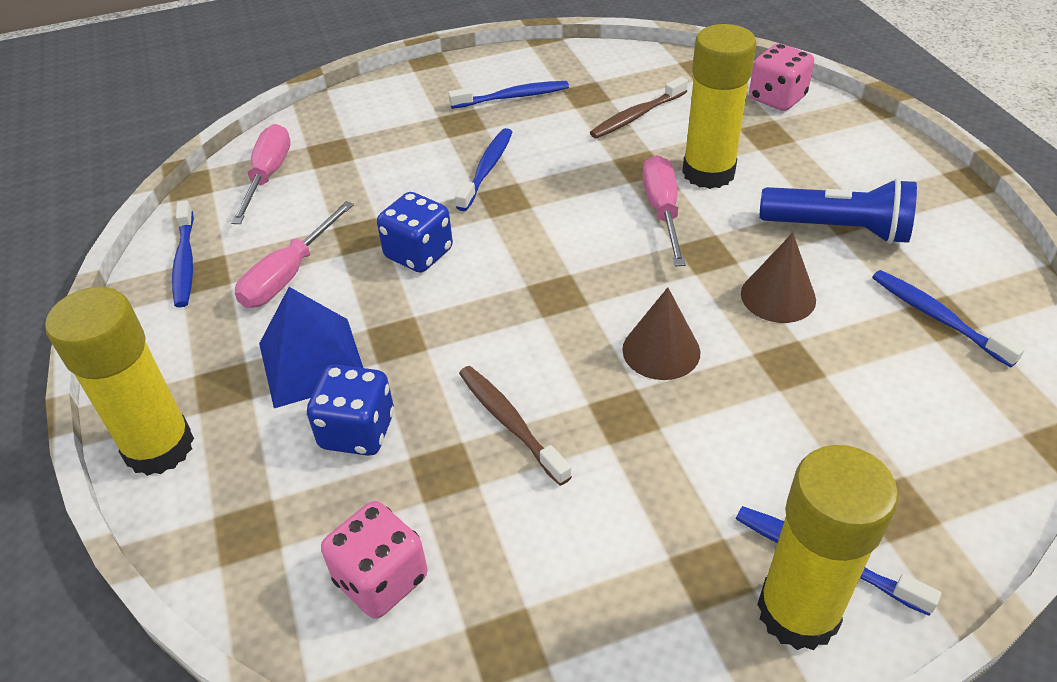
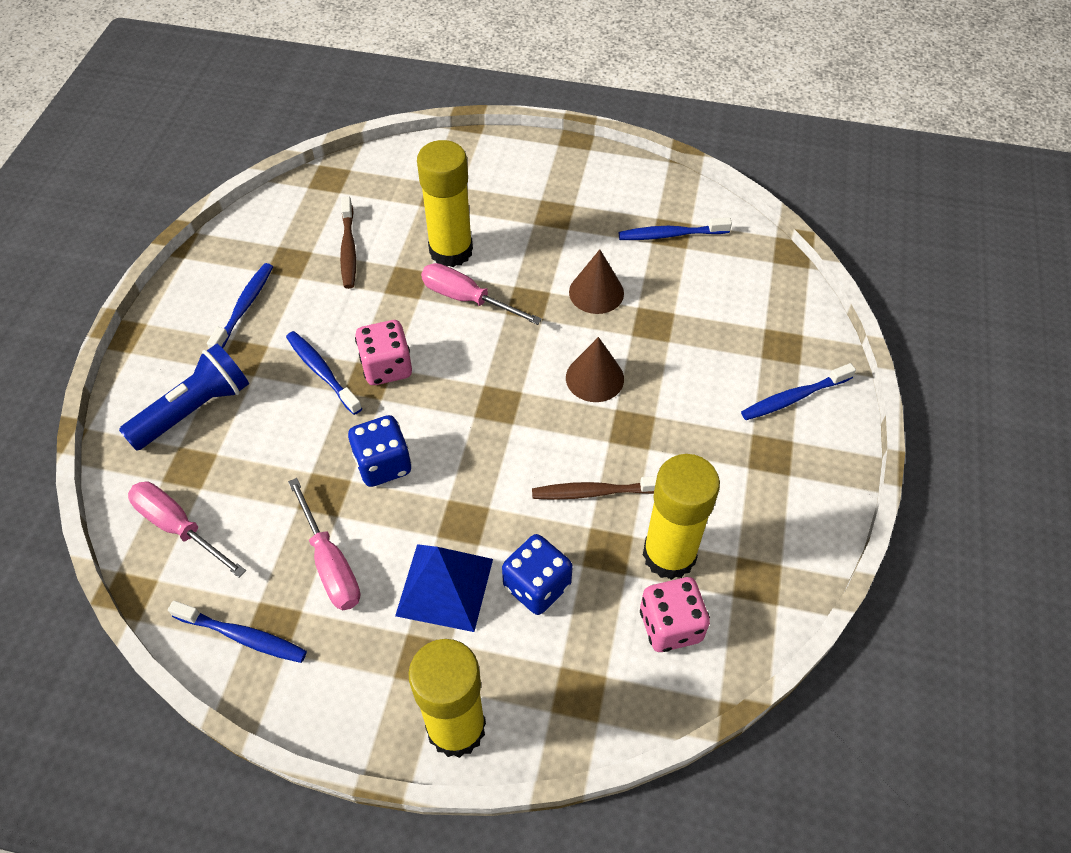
camera: 60 degrees left, 10 degrees up
(777, 98) = (408, 165): pink dice -> pink dice (387, 367)
(798, 612) = (817, 430): yellow glue stick -> yellow glue stick (669, 555)
(838, 229) = (564, 225): blue flashlight -> blue flashlight (194, 409)

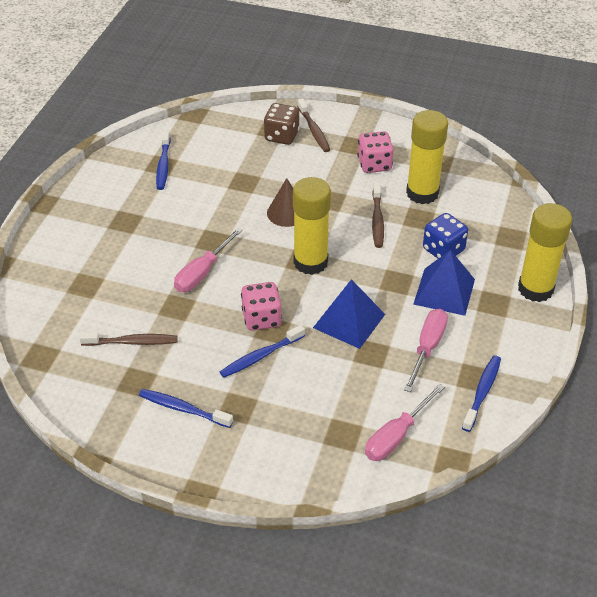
camera: 85 degrees left, 10 degrees down
(194, 409) = (287, 435): blue flashlight -> none
(330, 563) = (427, 348): pink screwdriver -> pink screwdriver turned 45 degrees counterclockwise
(383, 464) = (349, 321): blue dice -> blue pyramid
(451, 251) = (150, 280): yellow glue stick -> yellow glue stick (310, 262)
(596, 292) = (210, 206): brown cone -> none
(670, 626) = (468, 197): pink dice -> pink dice (374, 164)
(768, 358) = (281, 136): none -> brown dice
(793, 398) = (314, 130): blue toothbrush -> brown toothbrush

